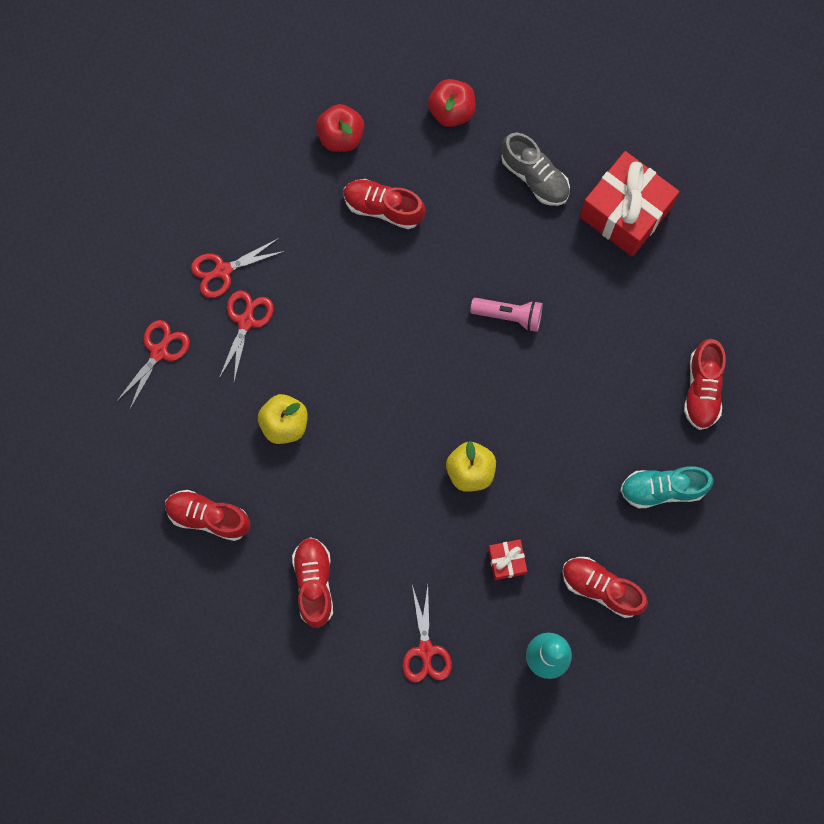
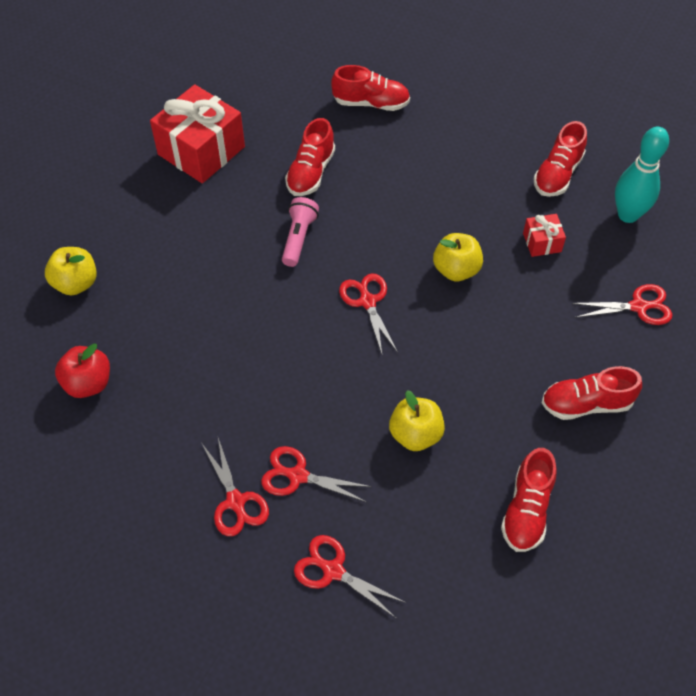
camera: 90 degrees left, 20 degrees down
(383, 208) = (176, 343): red shoe -> red shoe (311, 172)
(431, 382) = (367, 301): none -> red scissors
(451, 111) = (76, 283): red apple -> yellow apple
(534, 177) = (157, 216): grey shoe -> none
(662, 489) = (462, 131): turquoise shoe -> none

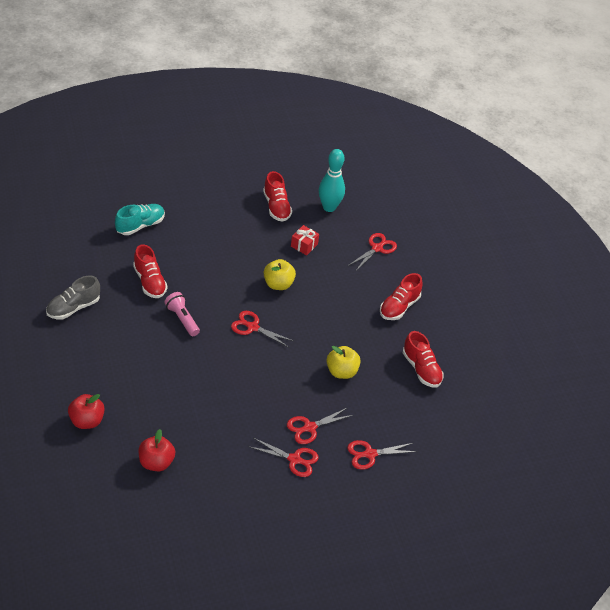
camera: 50 degrees left, 10 degrees down
(76, 283) = (87, 421): yellow apple -> red apple
(201, 151) = (73, 308): red gift -> grey shoe
(371, 103) = (140, 225): red shoe -> turquoise shoe

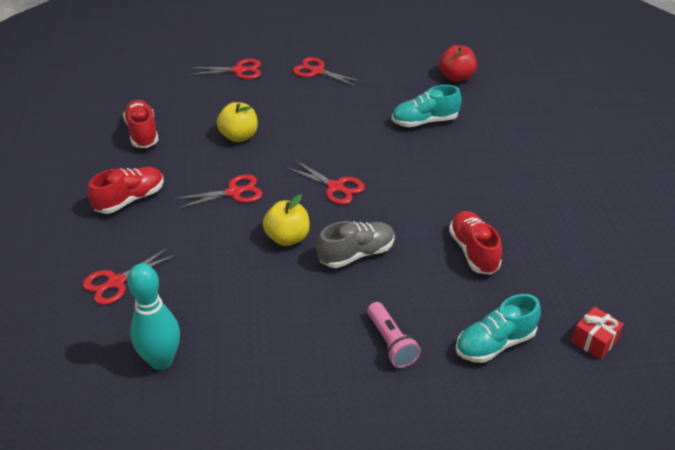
camera: 165 degrees left, 5 degrees down
(73, 308) = (576, 223): grey shoe -> grey shoe (356, 254)
(87, 421) = (533, 111): red apple -> none
(182, 319) = (427, 201): pink flashlight -> pink flashlight (391, 343)
(186, 400) = (424, 121): none -> turquoise shoe
(276, 207) = (255, 367): red shoe -> none
(304, 245) = (230, 293): red gift -> red gift (594, 341)
(309, 427) = (294, 92): red scissors -> red scissors (234, 192)

